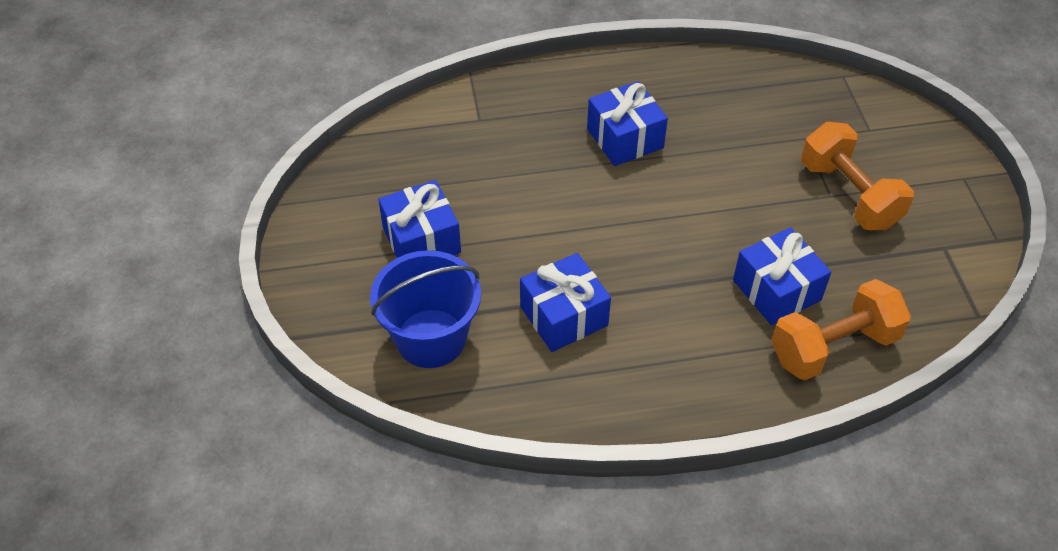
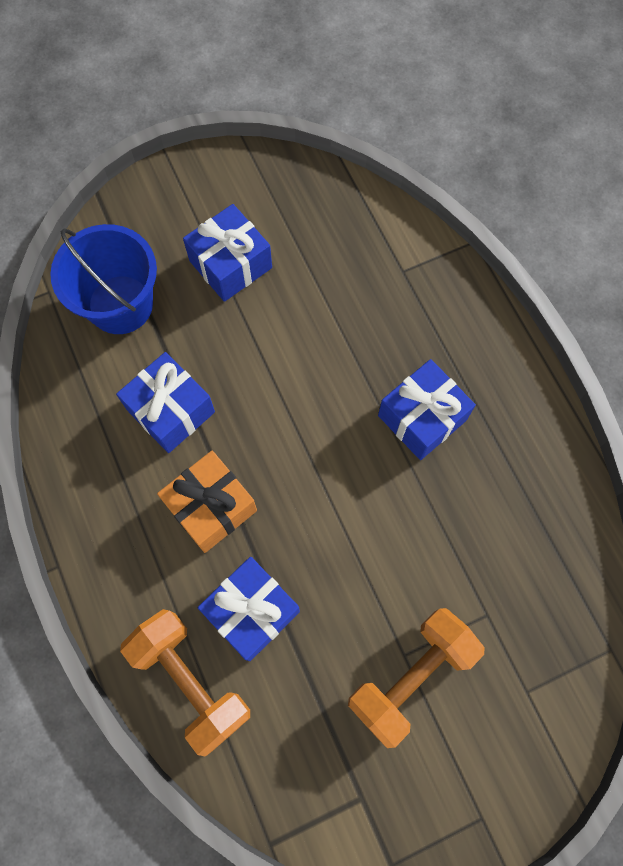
camera: 75 degrees right, 20 degrees up
(671, 302) = (211, 507): none -> orange gift

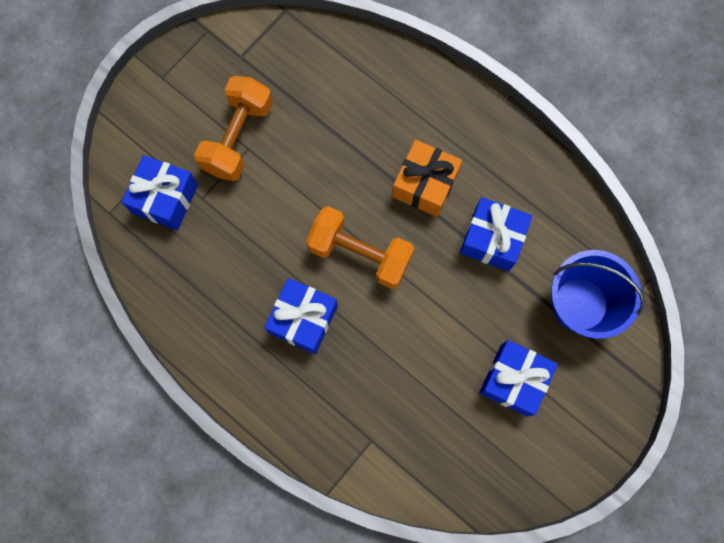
camera: 155 degrees right, 5 degrees up
(191, 680) = (379, 73): orange dumbbell -> orange dumbbell (360, 254)
(251, 611) = (361, 131): blue gift -> blue gift (165, 199)

